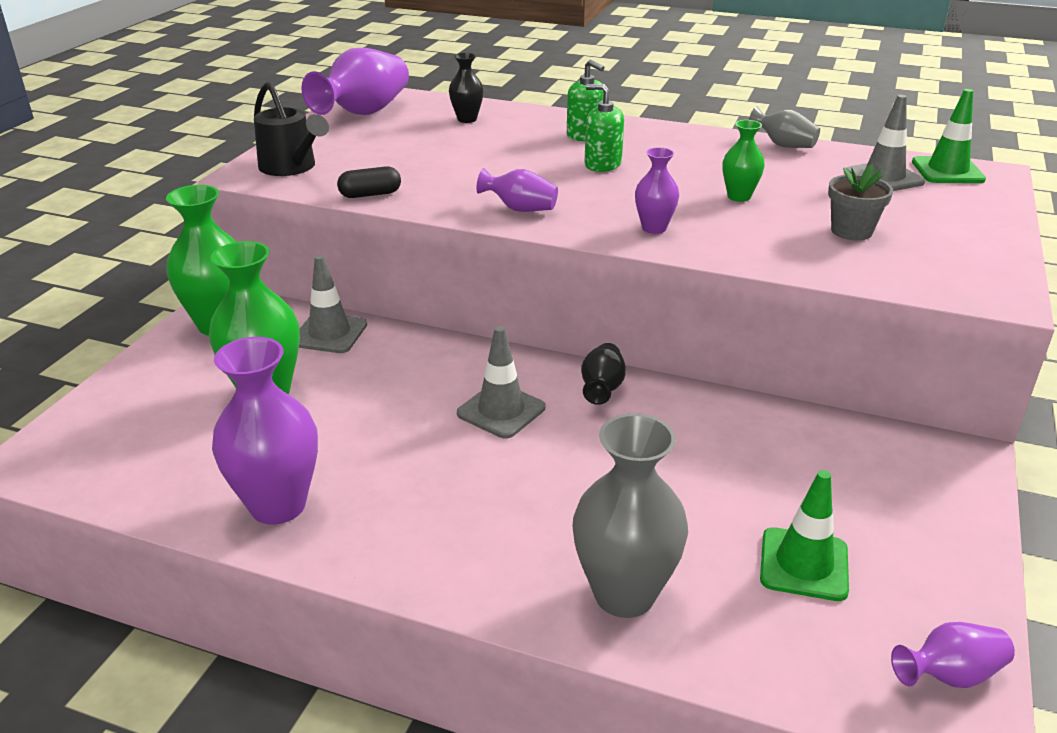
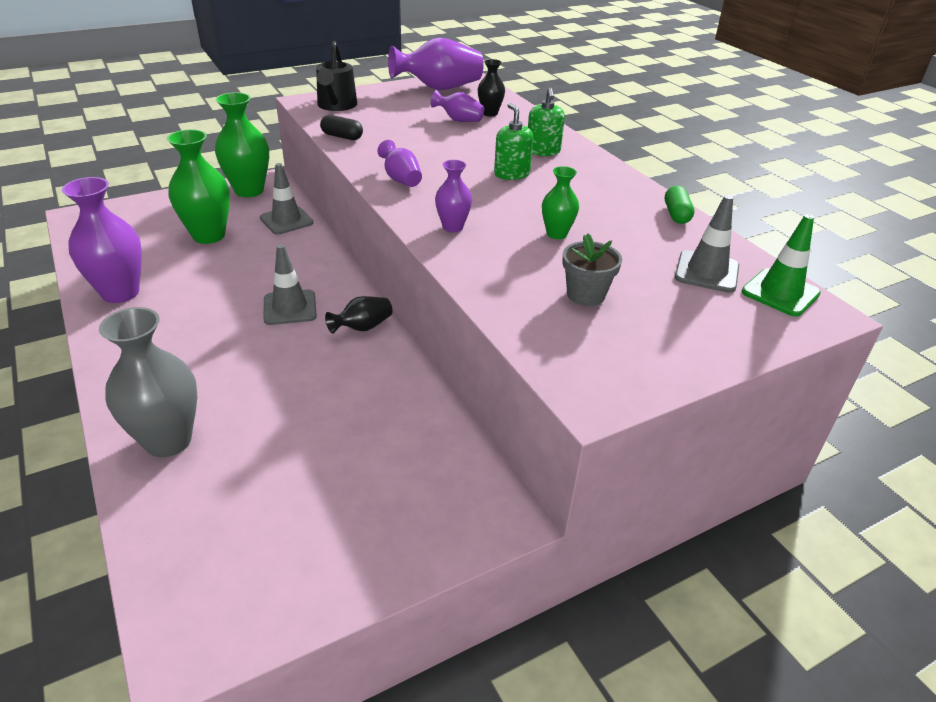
camera: 40 degrees right, 5 degrees up
(783, 145) = (676, 214): grey vase -> green capsule
(804, 564) = (278, 498): green traffic cone -> none
(949, 675) = (231, 622): purple vase -> purple vase (459, 120)

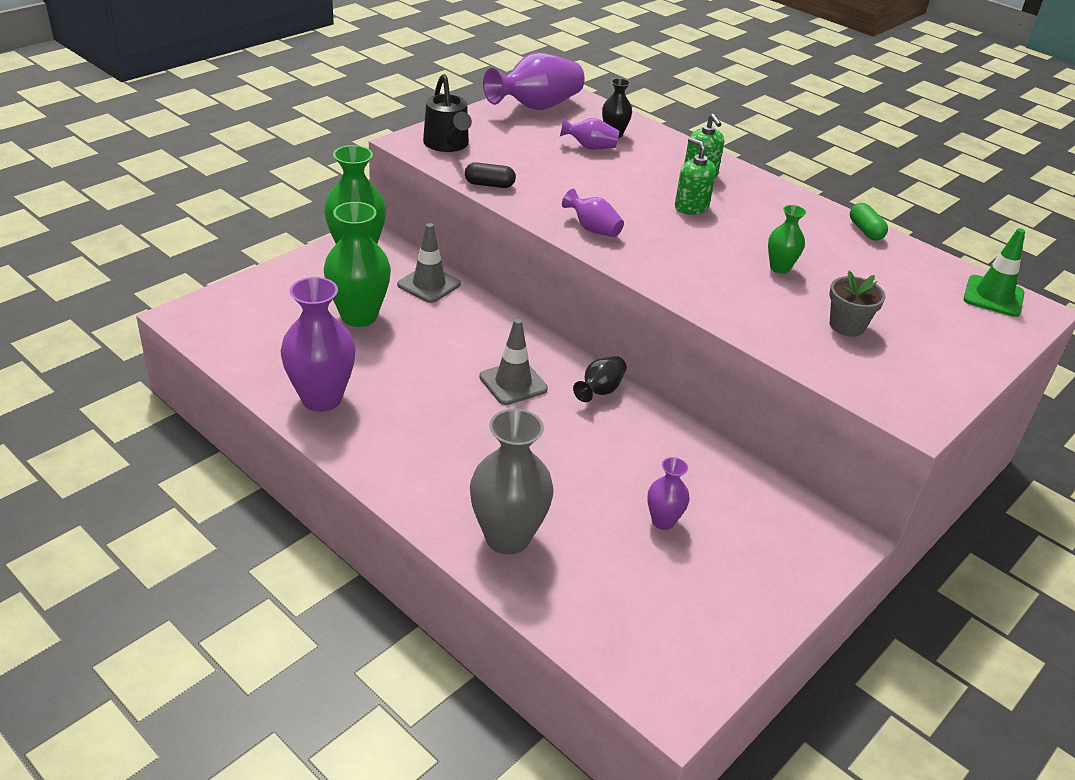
camera: 20 degrees left, 0 degrees up
(453, 227) = (684, 276): purple vase -> purple vase (663, 521)
(706, 272) = (926, 286): grey traffic cone -> none

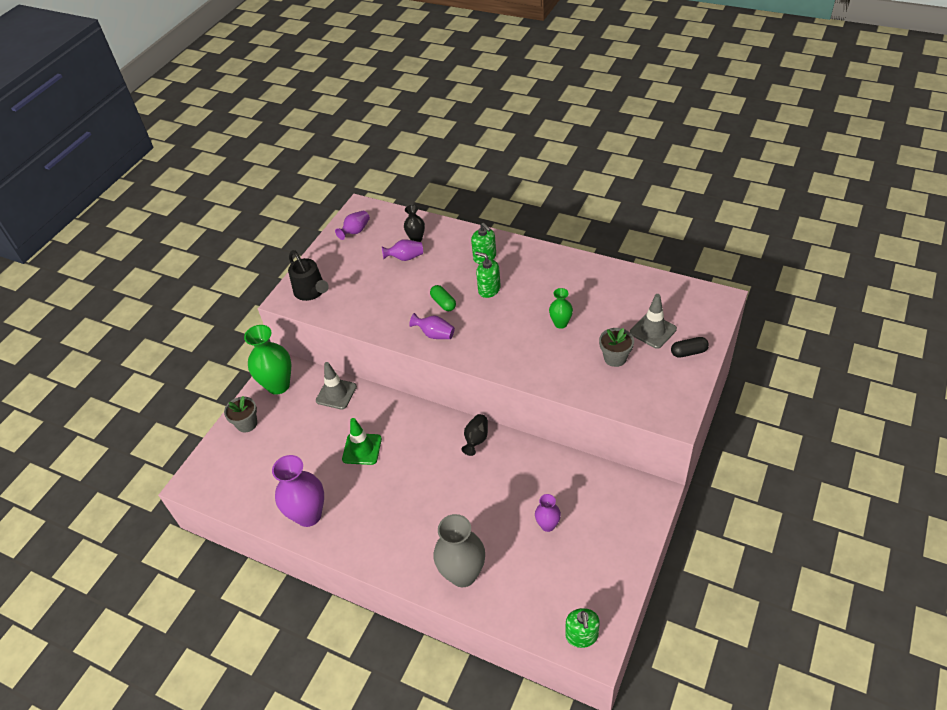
camera: 10 degrees left, 10 degrees up
(294, 279) = (247, 424): none -> grey flower pot
(359, 316) = (303, 438): green vase -> none
(489, 185) = (354, 319): black capsule -> black capsule (688, 352)
(513, 383) = (421, 455): grey traffic cone -> grey traffic cone (653, 331)
(536, 107) = (355, 231): purple vase -> purple vase, size x0.53
(658, 677) = (581, 635): none -> green soap dispenser
(865, 231) = (602, 269): green capsule -> green capsule (443, 303)
(993, 296) = (693, 297): green traffic cone -> green traffic cone (362, 449)

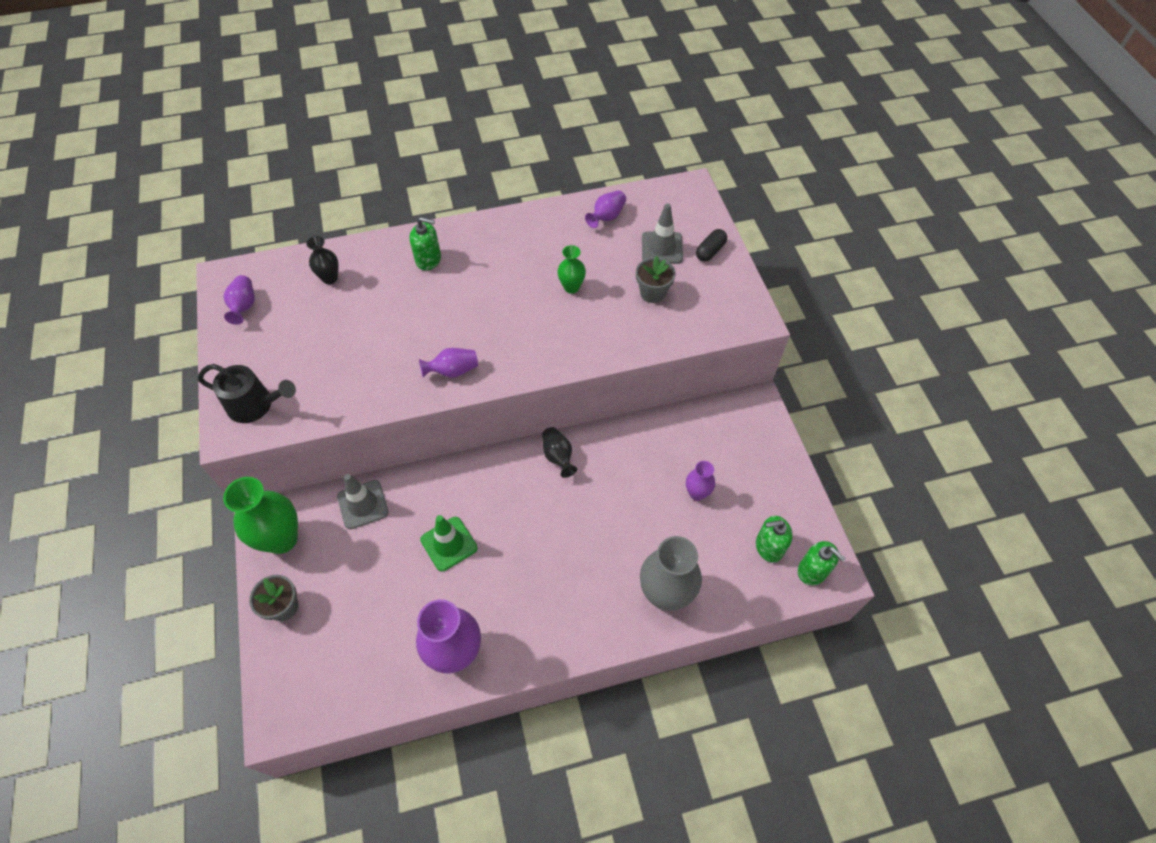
camera: 45 degrees left, 10 degrees up
(405, 258) = (337, 305): purple vase -> purple vase (606, 217)
(443, 303) = (430, 332): green capsule -> none
(489, 289) = (466, 291): green soap dispenser -> green soap dispenser (769, 547)

